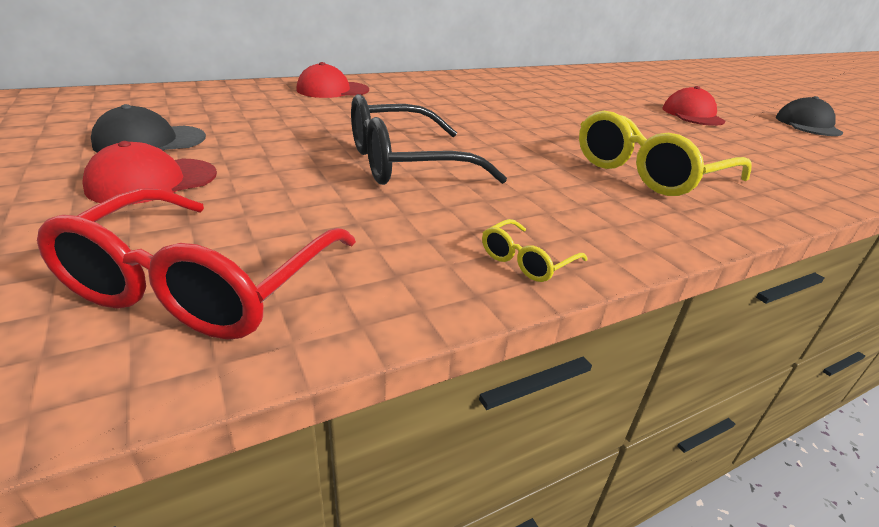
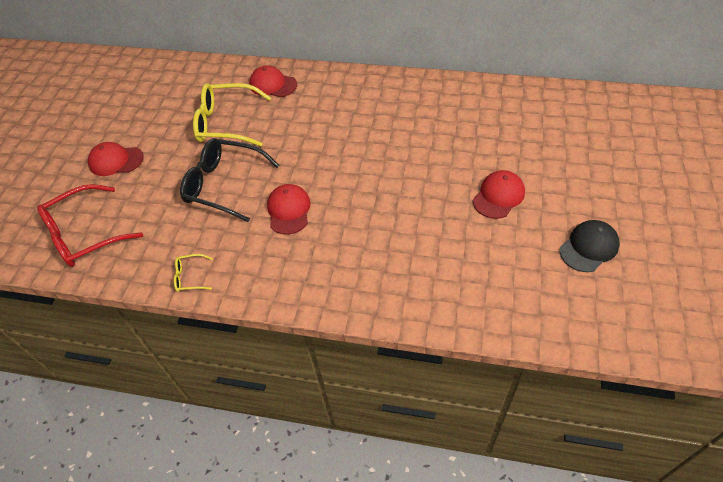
camera: 45 degrees right, 20 degrees up
(150, 141) = (138, 124): black cap -> none
(534, 163) = (289, 210): none -> red cap
(647, 172) = (340, 246): yellow glasses -> yellow glasses (226, 123)

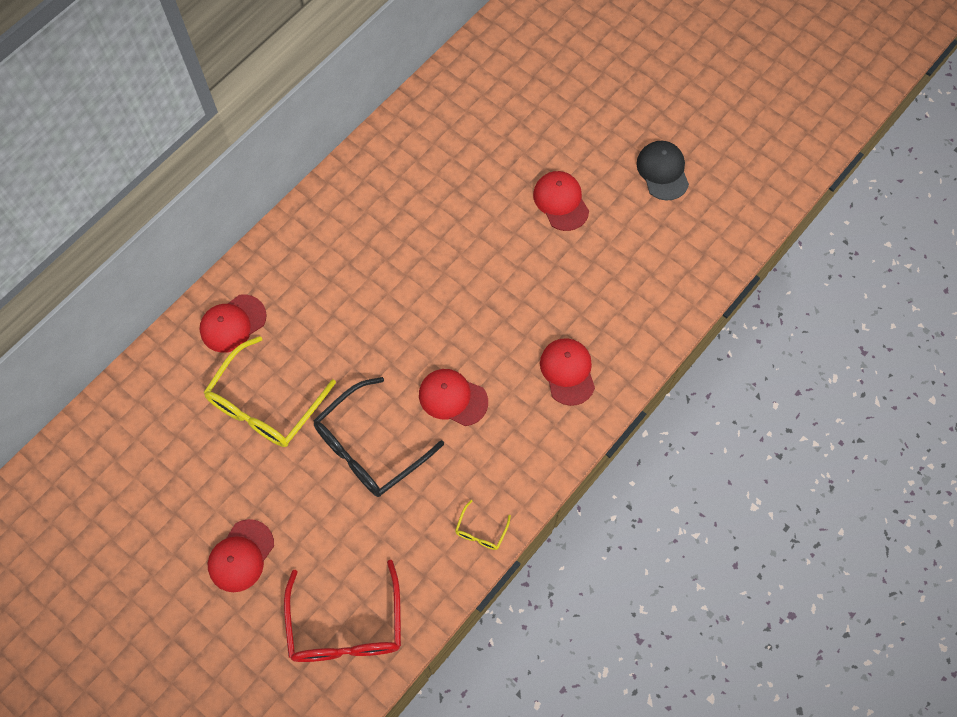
camera: 65 degrees left, 15 degrees up
(356, 269) = (567, 372): none -> red cap

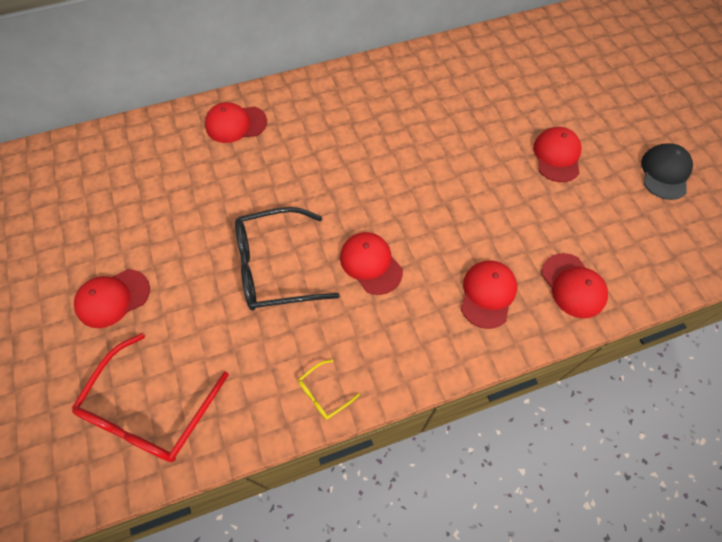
camera: 30 degrees right, 5 degrees down
(265, 405) = (217, 192): yellow glasses -> none
(633, 325) = (573, 285): none -> red cap

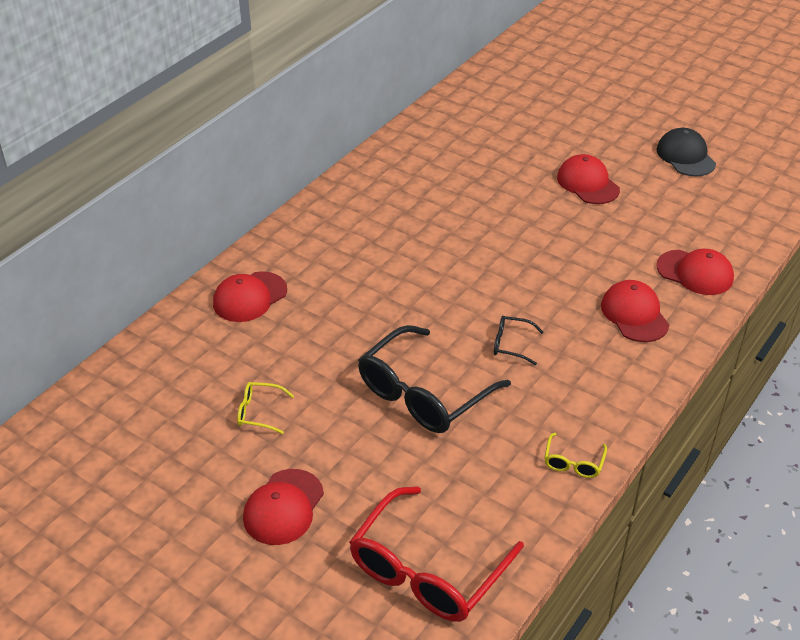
camera: 35 degrees left, 20 degrees down
(150, 411) = (427, 571): red glasses -> red glasses turned 45 degrees clockwise
(163, 216) = (259, 412): none -> yellow glasses
(371, 264) = (511, 344): red cap -> black glasses

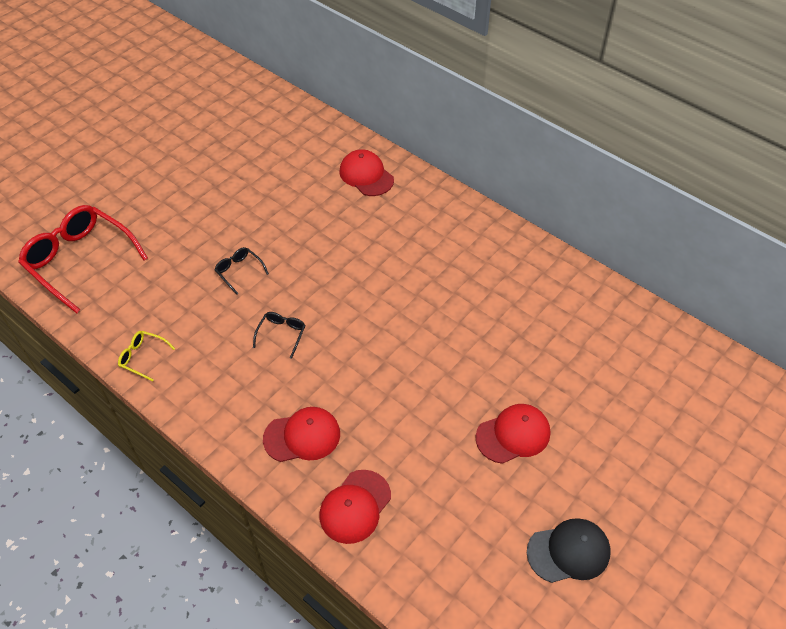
camera: 95 degrees right, 10 degrees up
(259, 412) = (244, 180): yellow glasses -> none
(283, 507) = (157, 192): red cap -> none
(423, 394) = (239, 271): black glasses -> black glasses, size x0.44

